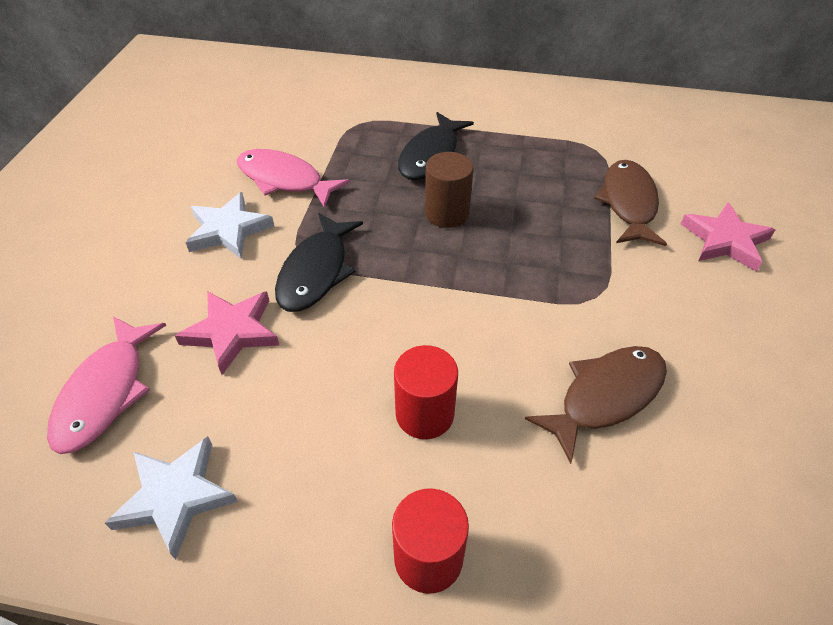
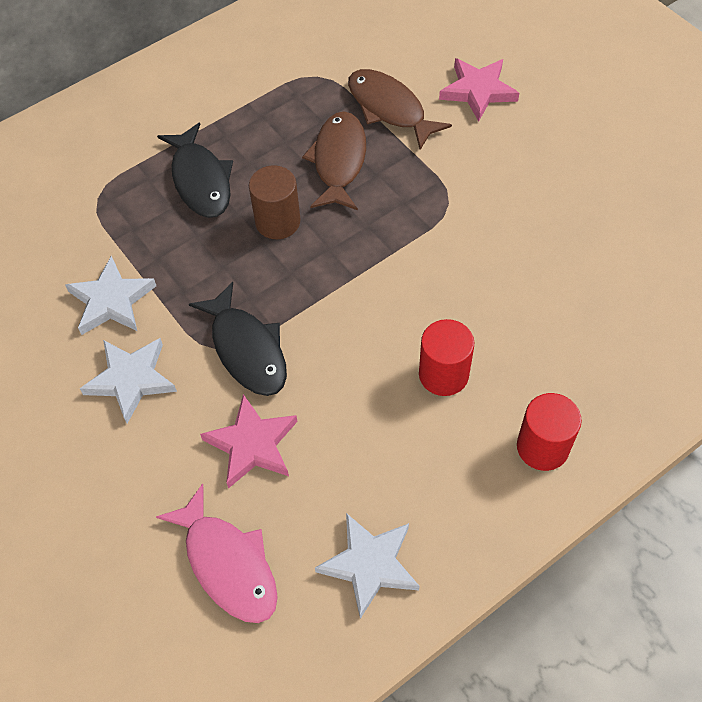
camera: 45 degrees left, 10 degrees up
(284, 180) = (111, 300): pink fish -> white star
(605, 396) = (525, 267): brown fish -> brown fish (338, 161)

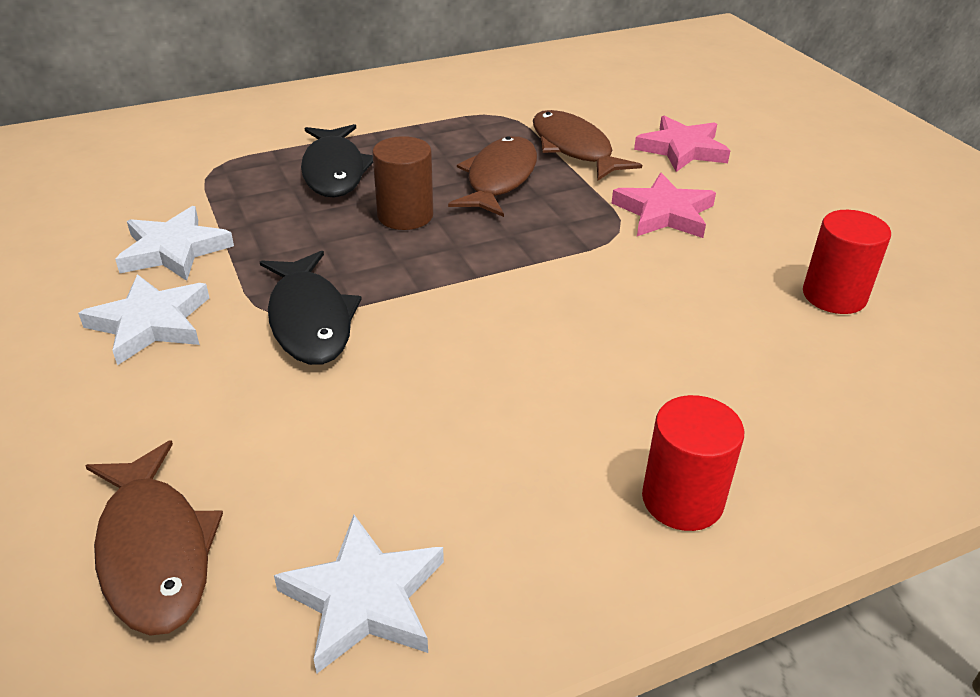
camera: 10 degrees right, 20 degrees down
(228, 564) = (155, 551): pink fish -> brown fish
(252, 444) = (265, 417): pink star -> pink star (664, 213)
(443, 374) = (559, 390): red cylinder -> red cylinder (834, 296)

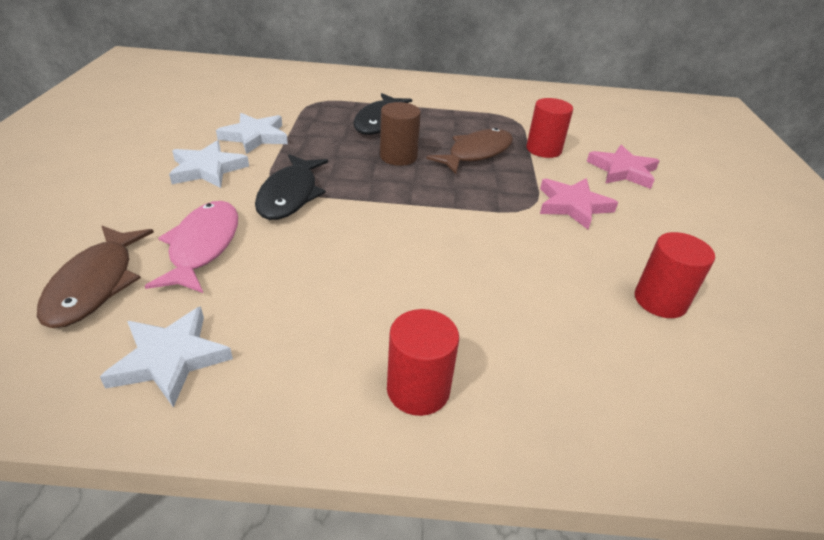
camera: 25 degrees right, 0 degrees up
(258, 436) = (203, 246): none -> pink fish
(574, 148) = (543, 149): brown fish -> red cylinder

